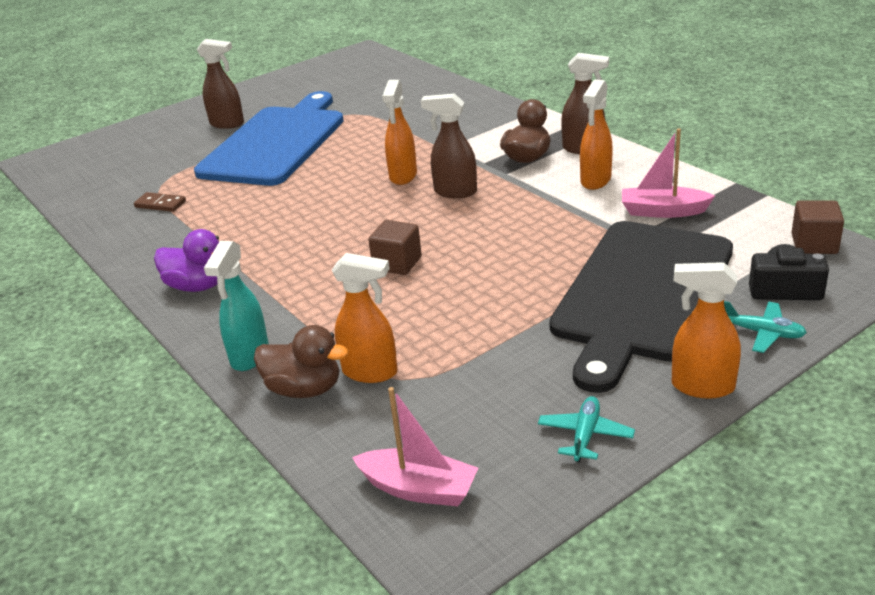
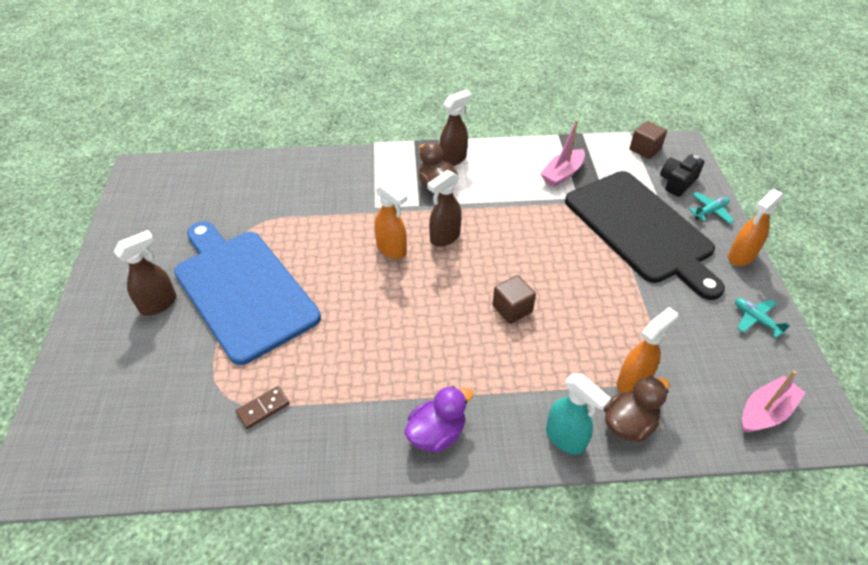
camera: 60 degrees left, 15 degrees up
(595, 181) = (499, 176): orange spray bottle -> none

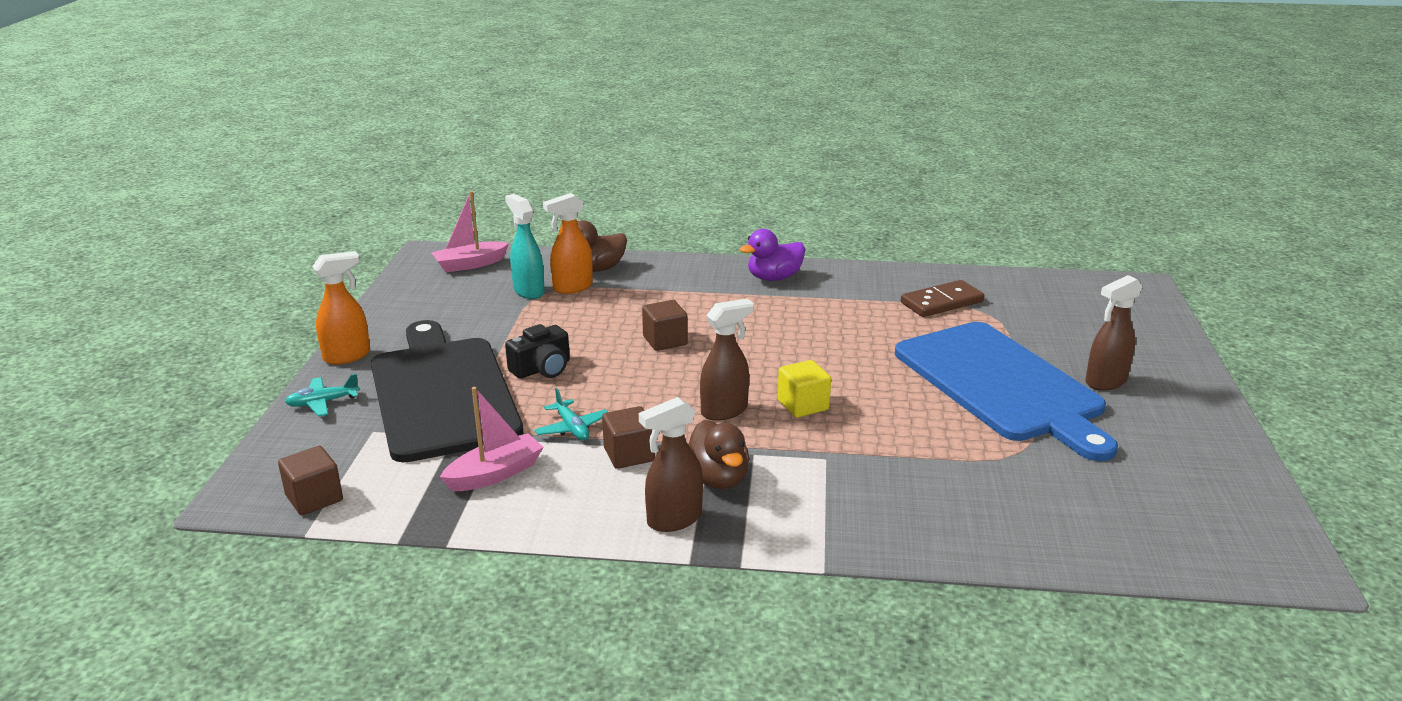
camera: 170 degrees left, 20 degrees down
(263, 408) = (942, 302): brown domino -> brown domino, size x1.61
(392, 249) = (803, 405): orange spray bottle -> yellow cube
(493, 195) = (629, 455): none -> brown cube
(565, 438) = (659, 267): turquoise spray bottle -> turquoise spray bottle (528, 291)
(677, 182) = (322, 442): black camera -> black camera (542, 369)
(756, 320) = (402, 310): turquoise plane -> turquoise plane (572, 428)

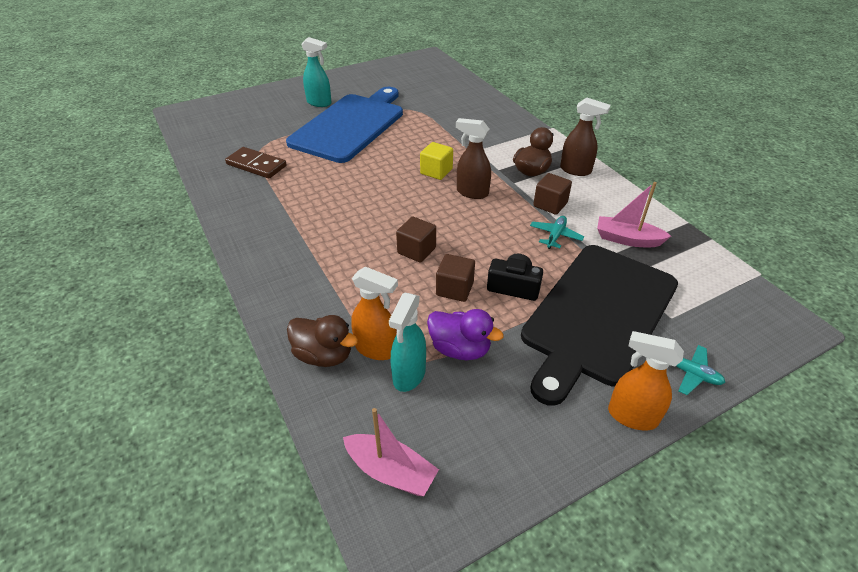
camera: 125 degrees left, 15 degrees up
(314, 498) = (742, 293): brown cube -> brown cube (454, 289)
(774, 278) = (266, 244): purple duck -> purple duck (460, 349)
(1105, 382) = (319, 103): brown spray bottle -> turquoise spray bottle

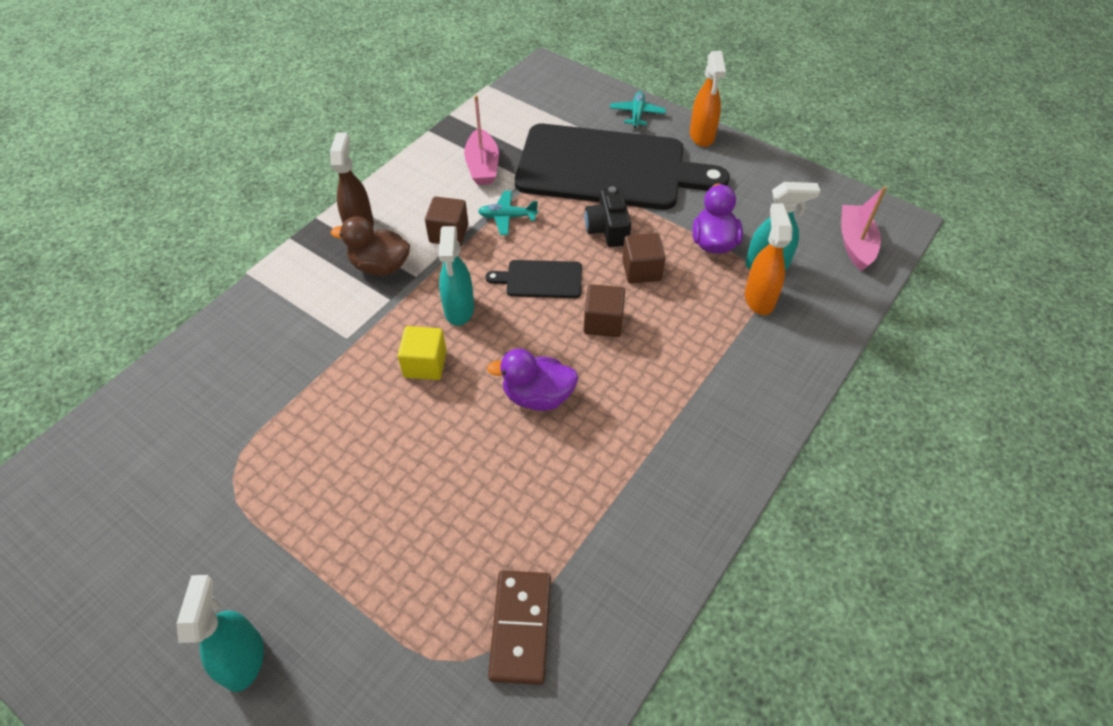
camera: 115 degrees left, 10 degrees up
(324, 355) = (796, 334): brown duck -> none
(350, 125) = (325, 547): blue cutting board -> none
(379, 205) = (537, 396): none -> purple duck
(472, 192) = (459, 310): brown spray bottle -> turquoise spray bottle
(477, 233) = (540, 279): none -> black cutting board

